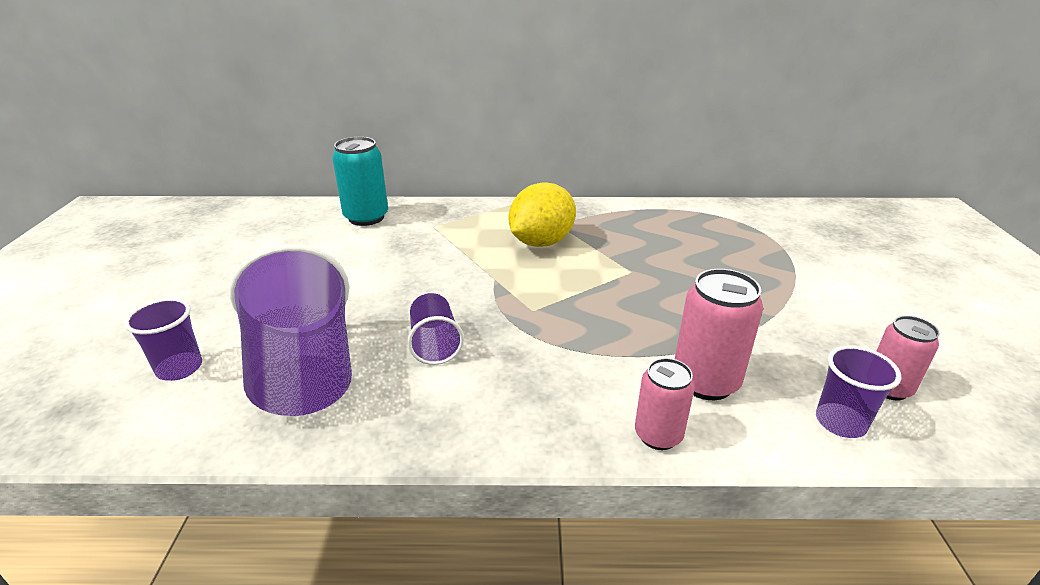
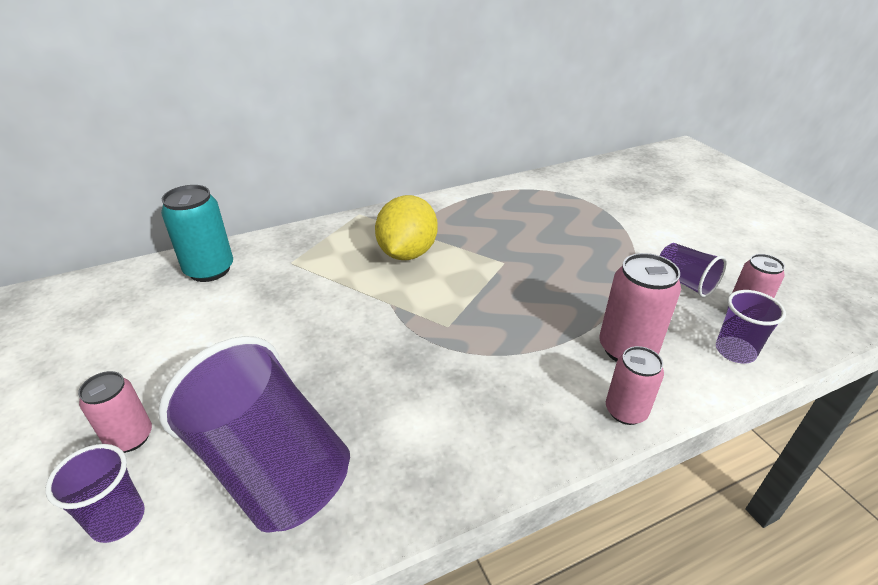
camera: 25 degrees left, 5 degrees up
(226, 318) = (130, 438): none -> pink can
(434, 344) = (383, 391): purple cup -> purple cup (684, 283)

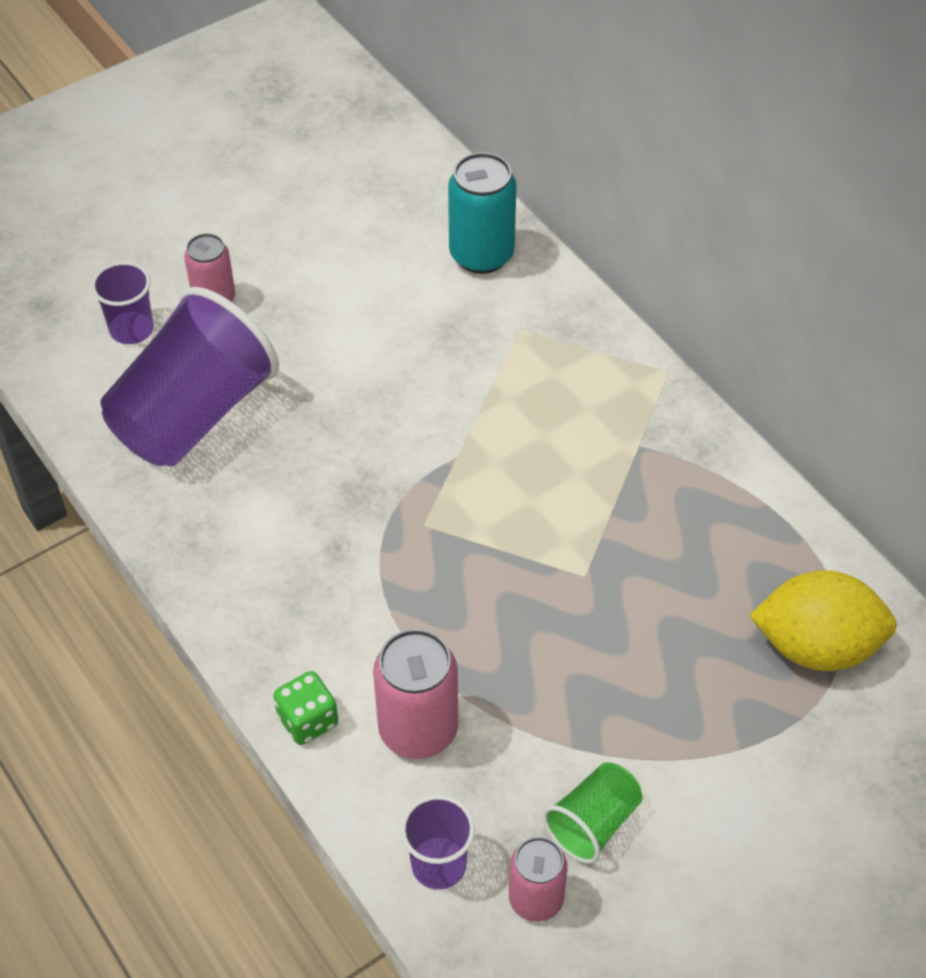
camera: 80 degrees right, 15 degrees up
(407, 253) = (576, 453): yellow lemon -> yellow lemon (816, 646)
(626, 411) = (308, 720): pink can -> green dice
(684, 283) = (593, 823): purple cup -> green cup

